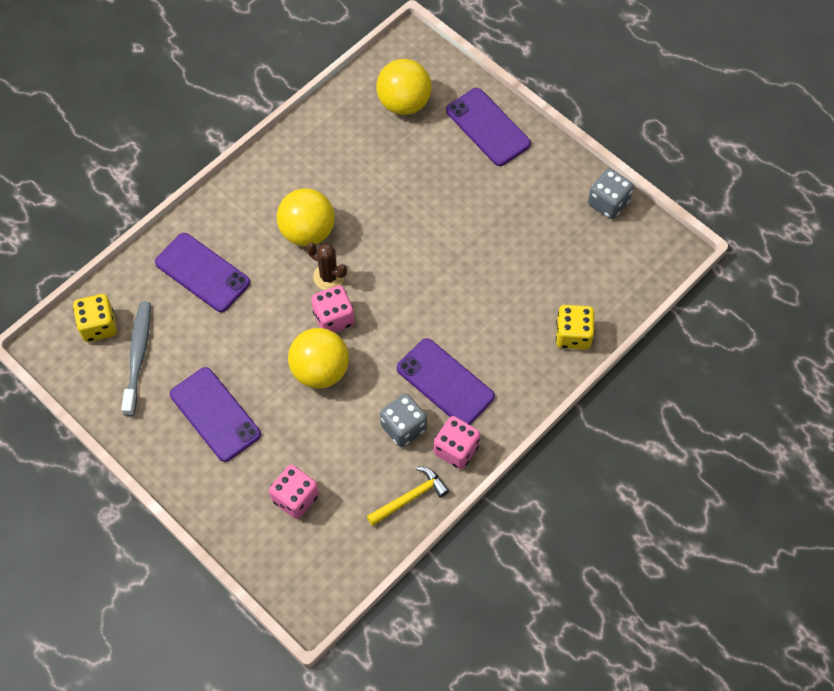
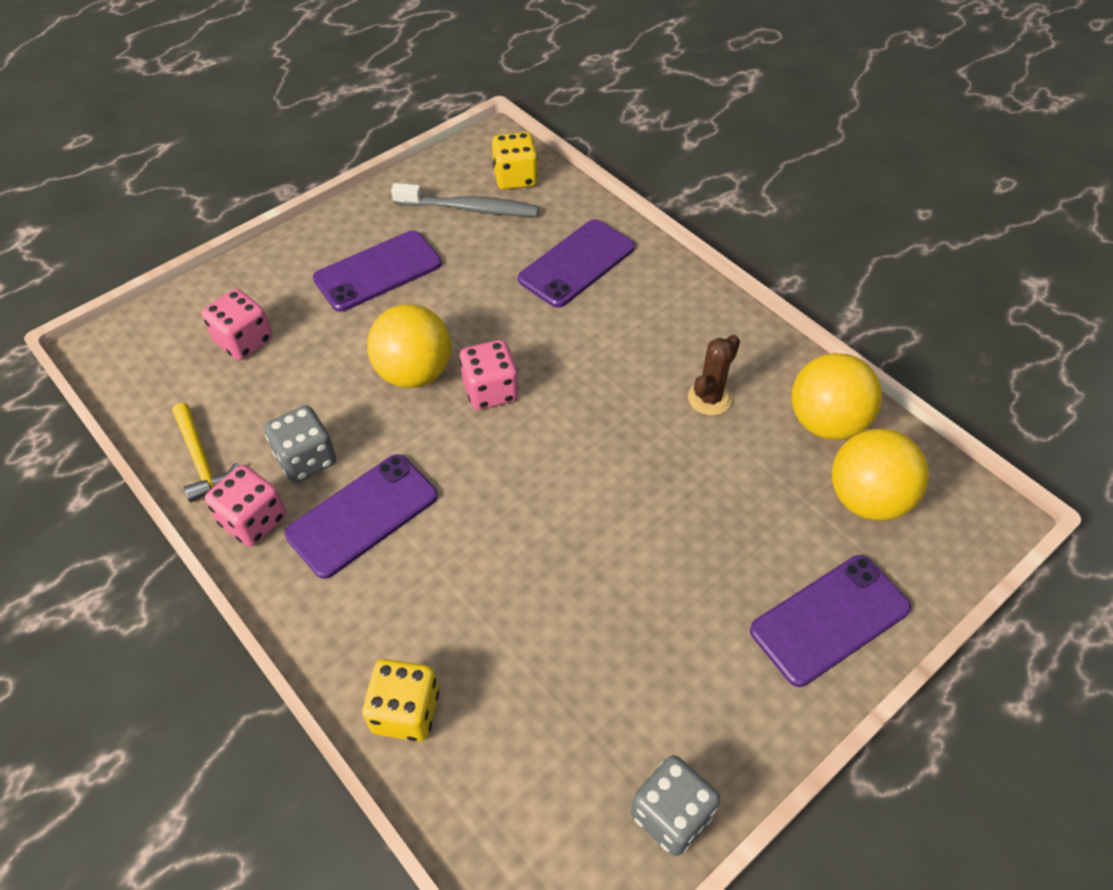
camera: 95 degrees right, 10 degrees down
(307, 232) = (631, 368): yellow ball -> yellow ball (826, 422)
(328, 277) = (556, 388): brown cactus -> brown cactus (709, 398)

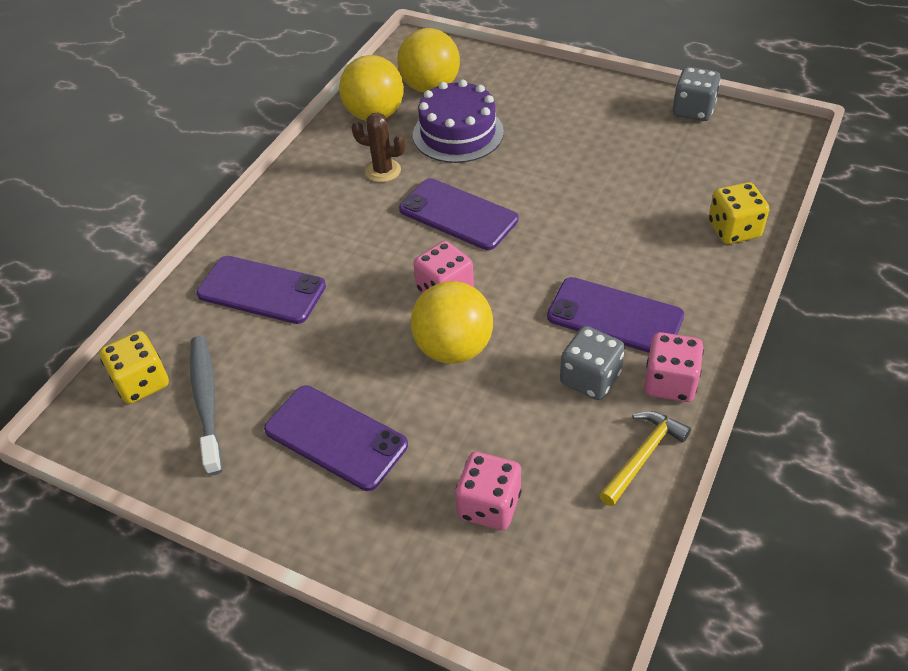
camera: 110 degrees left, 5 degrees down
(749, 493) = (458, 133): none -> purple cake
(830, 619) = (530, 84): purple phone -> purple phone (458, 214)

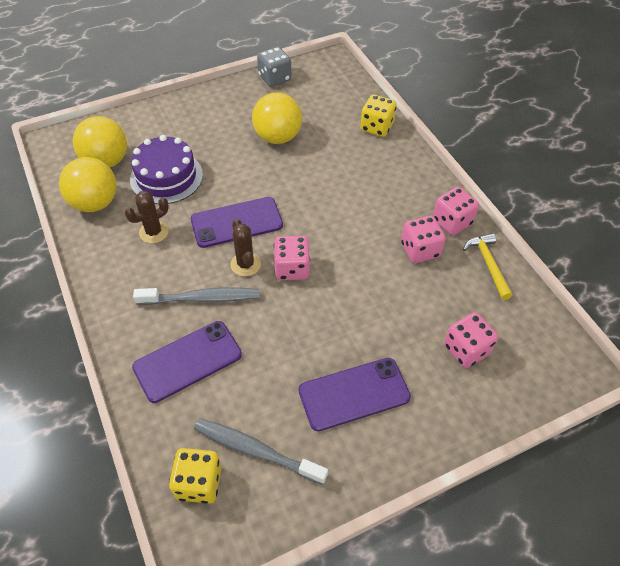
camera: 55 degrees left, 5 degrees up
(340, 252) = (201, 298): none -> grey toothbrush
(413, 255) = (245, 264): none -> brown cactus
(453, 348) = (341, 293): yellow ball -> yellow ball (278, 137)
(590, 378) = (420, 250): grey dice -> pink dice
(615, 316) = (387, 211): purple phone -> none

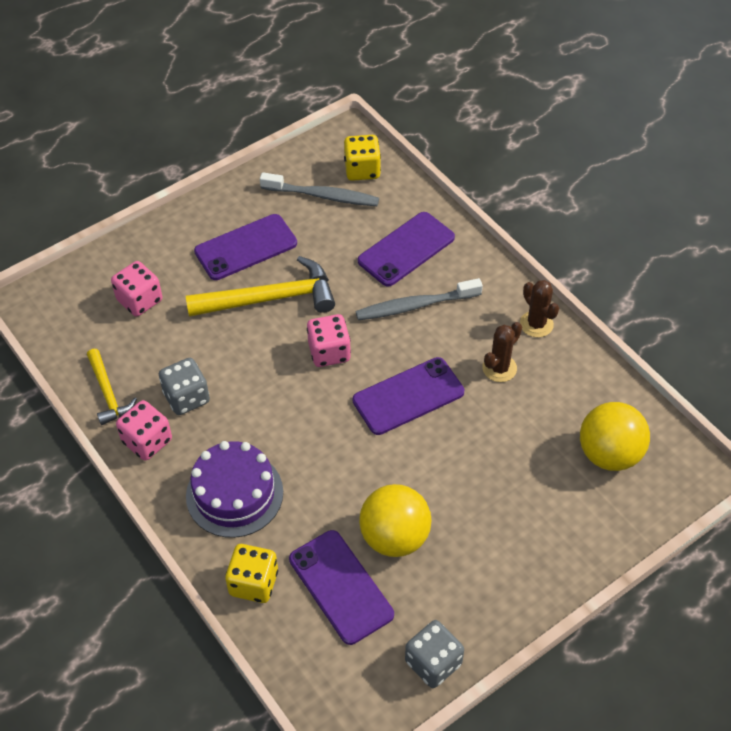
camera: 170 degrees right, 0 degrees up
(95, 203) = (587, 393): yellow ball -> none
(166, 177) = (519, 444): purple cake -> purple cake (234, 494)
(245, 264) = (381, 348): brown cactus -> brown cactus (536, 324)
(320, 118) = (341, 586): none -> purple phone
(336, 329) = (270, 299): none -> yellow hammer
(420, 250) = (186, 397): pink dice -> grey dice

